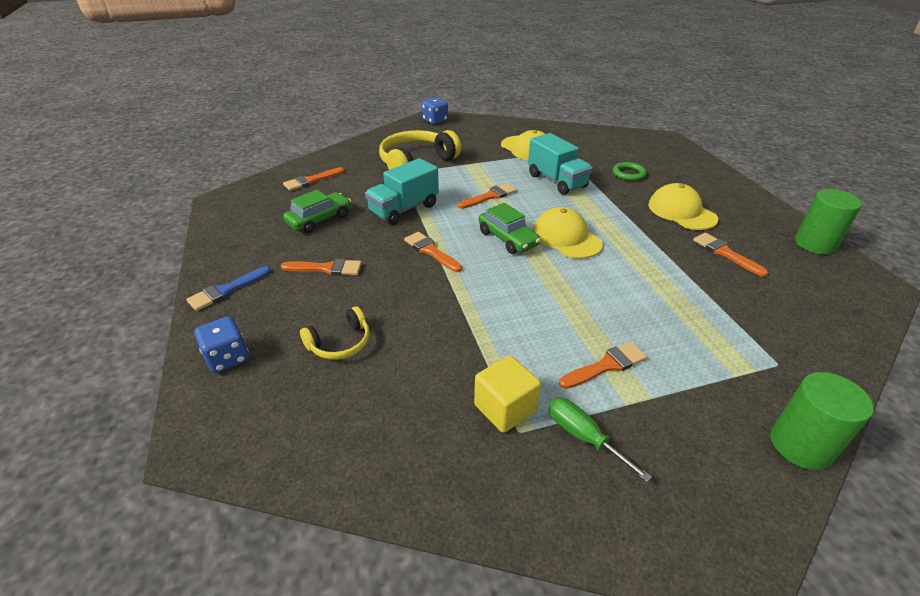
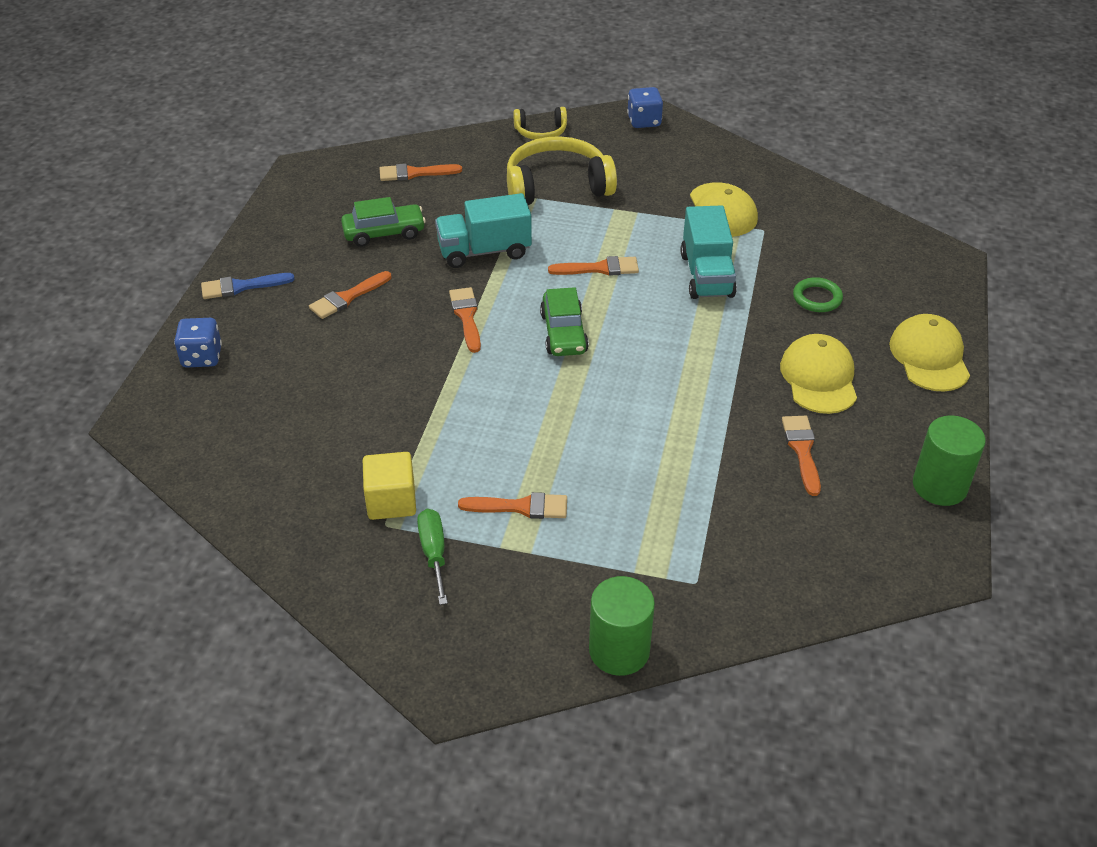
camera: 30 degrees right, 5 degrees up
(326, 268) = (347, 297): orange brush -> orange brush turned 105 degrees clockwise
(340, 343) = (302, 382): yellow headphones -> yellow headphones (541, 132)
(566, 237) = (632, 357): yellow cap -> yellow cap (929, 357)

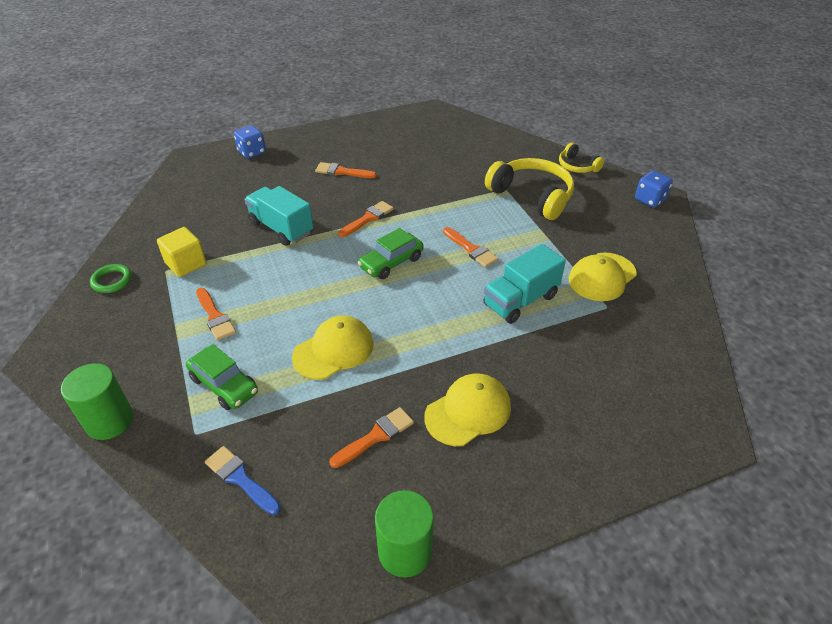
camera: 55 degrees right, 0 degrees up
(241, 287) = (317, 137): blue brush -> blue brush (240, 479)
(384, 233) = (410, 158): green car -> green car (224, 385)
(414, 173) = (475, 143): orange brush -> none
(434, 553) = (153, 299): green screwdriver -> none
(484, 251) = (435, 198): turquoise truck -> turquoise truck (281, 228)
(817, 298) = (561, 371): green ring -> green ring (112, 281)
(929, 357) = (564, 475): yellow cap -> yellow cap (333, 350)

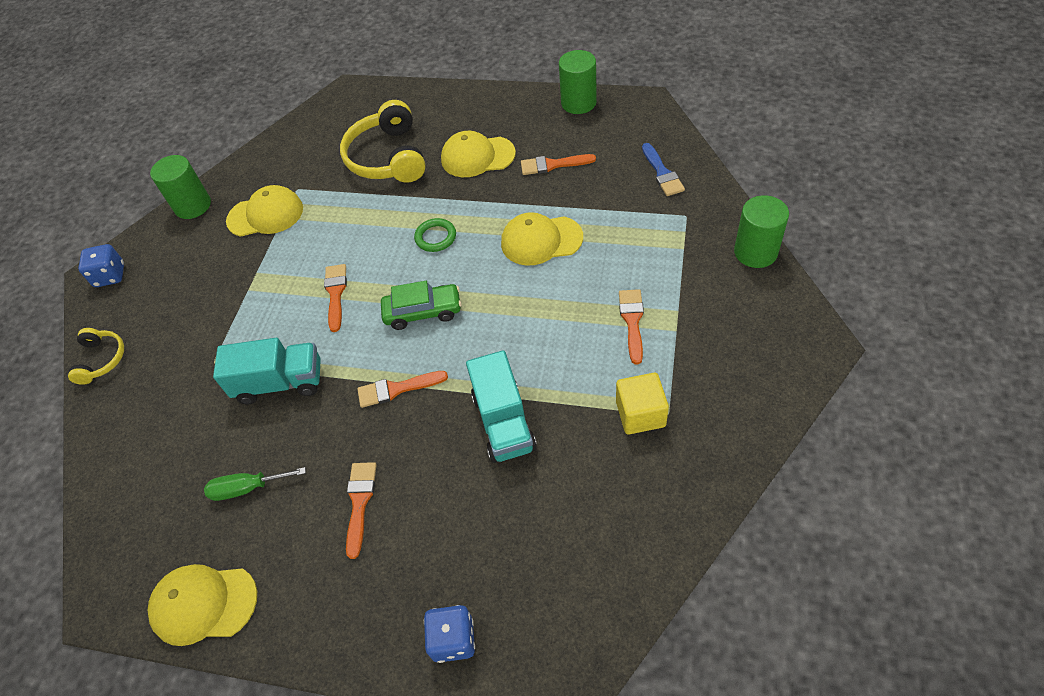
camera: 140 degrees left, 10 degrees up
(112, 281) = (736, 426): green ring -> green ring (436, 237)
(224, 385) = (649, 246): green car -> none
(342, 172) = (360, 502): orange brush -> orange brush turned 135 degrees counterclockwise
(386, 123) = (203, 604): none -> yellow cap
(412, 156) = (247, 488): none -> green screwdriver
(520, 300) = (353, 222): turquoise truck -> turquoise truck (280, 383)
(532, 196) = (202, 337): yellow headphones -> yellow headphones (388, 157)
(672, 260) = (193, 206): none -> green cylinder

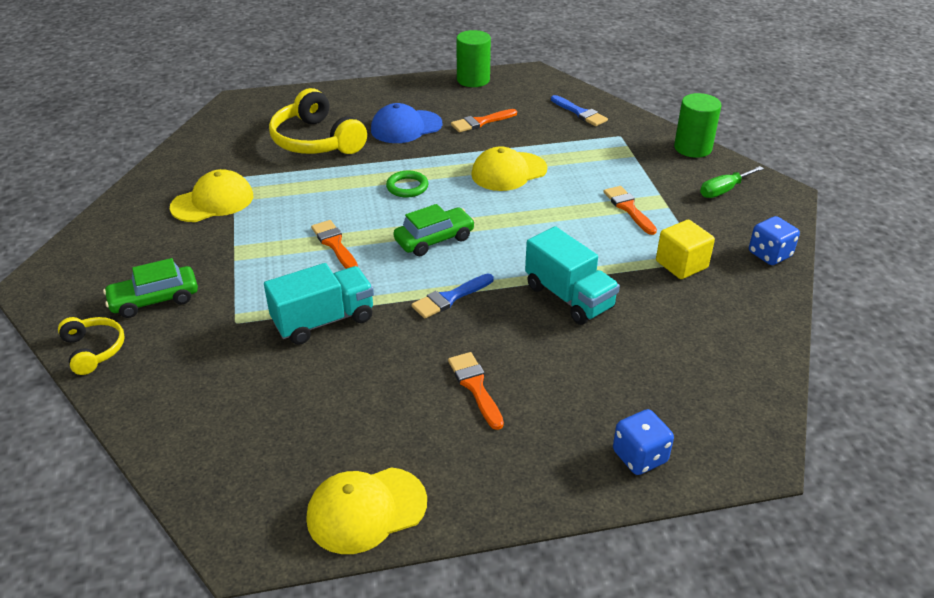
camera: 30 degrees left, 15 degrees down
(110, 276) = (55, 281): blue dice -> blue dice (769, 254)
(168, 318) = (154, 300): none -> green car
(193, 206) = (120, 209): green cylinder -> none
(247, 488) = (347, 407): green screwdriver -> green screwdriver (723, 190)
(397, 389) = (450, 298): orange brush -> blue brush
(477, 157) = (406, 127): yellow cap -> blue cap

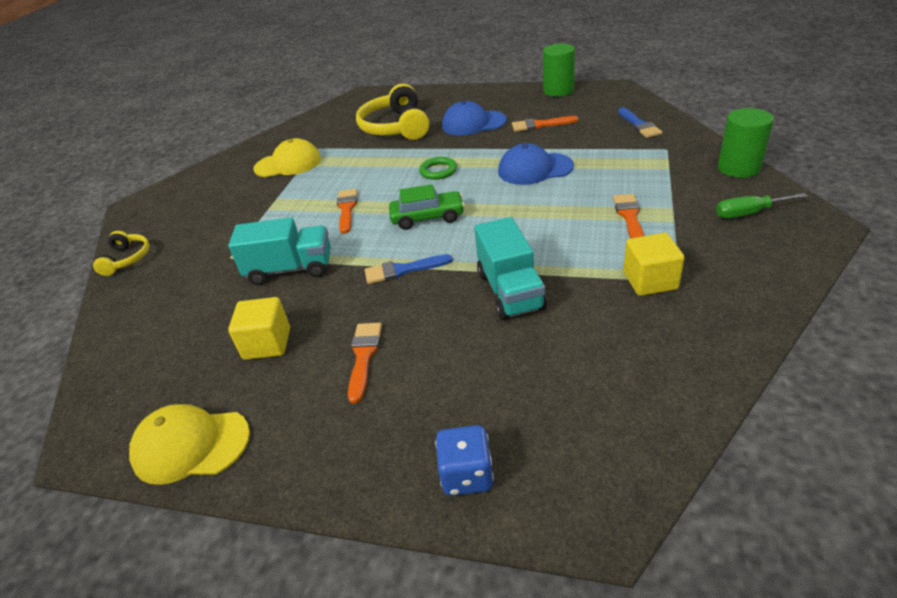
camera: 30 degrees right, 0 degrees up
(154, 300) = (192, 230): green car -> none
(364, 399) = (267, 343): none -> yellow cube
(508, 172) = (535, 169): yellow cap -> blue cap
(769, 254) = (763, 289): blue dice -> none

